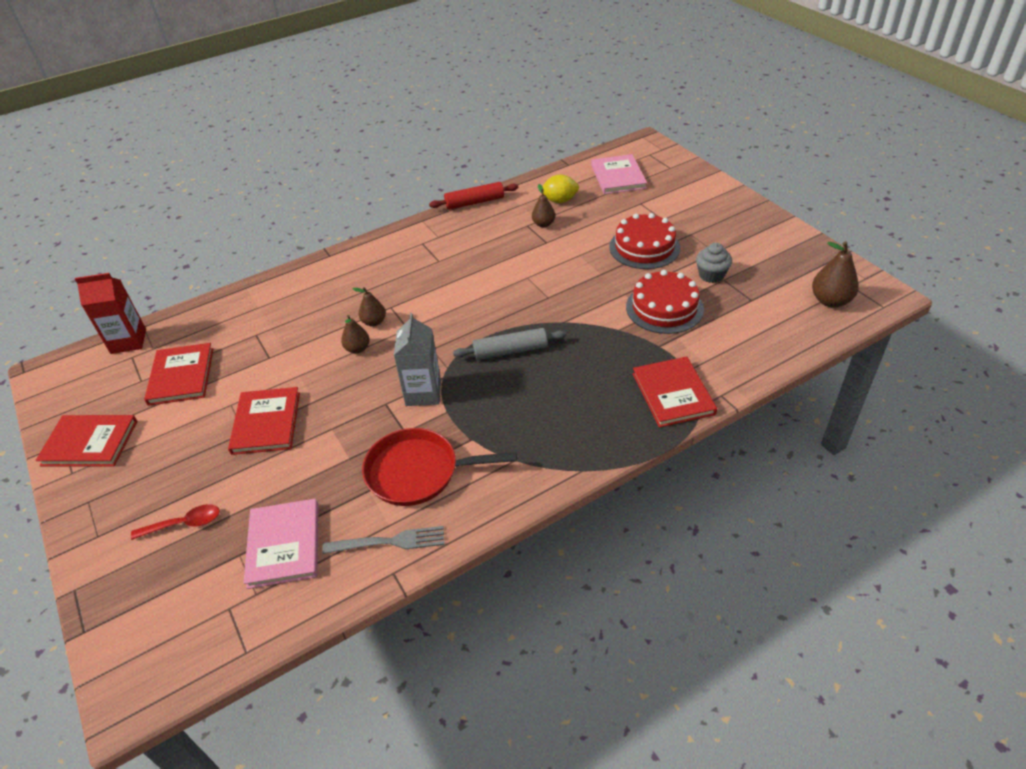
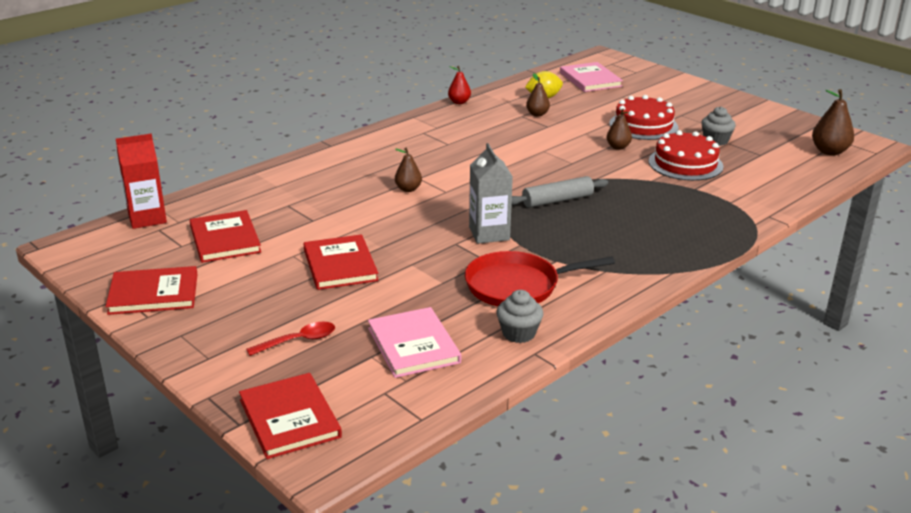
camera: 15 degrees left, 15 degrees down
(357, 349) = (403, 208): brown pear -> brown pear (618, 147)
(390, 541) = (518, 333): grey fork -> grey cupcake
(474, 202) = (459, 102): red rolling pin -> red pear
(673, 394) = (726, 218): red book -> red book (290, 418)

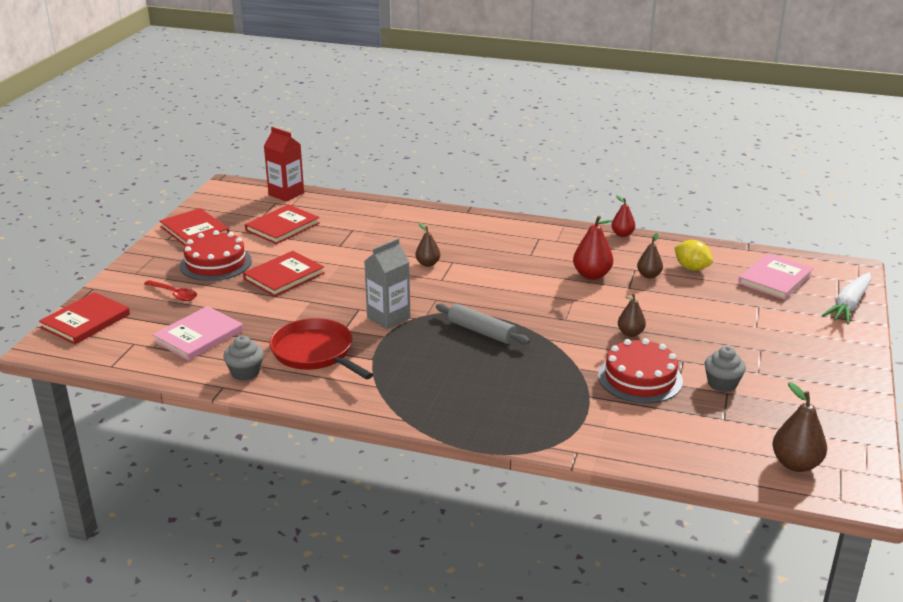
camera: 60 degrees right, 0 degrees up
(512, 132) = (592, 275): none -> red pear
(643, 125) = (701, 334): red cake -> red cake (215, 263)
(649, 72) = (849, 305): none -> white carrot

